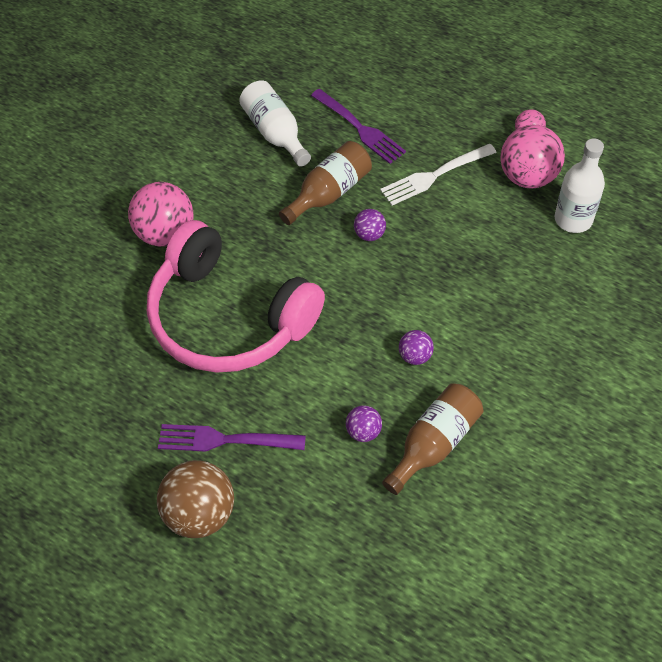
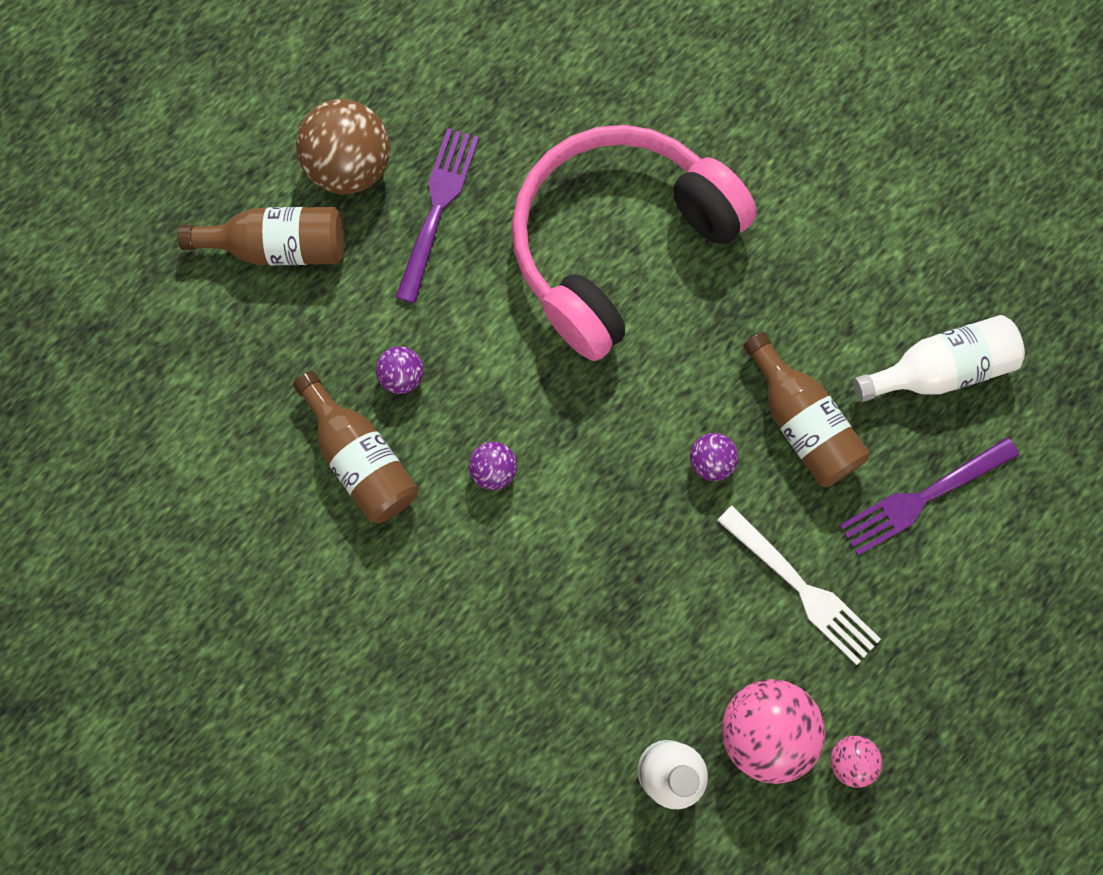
camera: 100 degrees right, 20 degrees up
(166, 233) = (779, 184): pink ball -> none
(281, 549) = (279, 246): none -> brown bottle
(435, 175) = (800, 587): white fork -> white fork turned 150 degrees clockwise

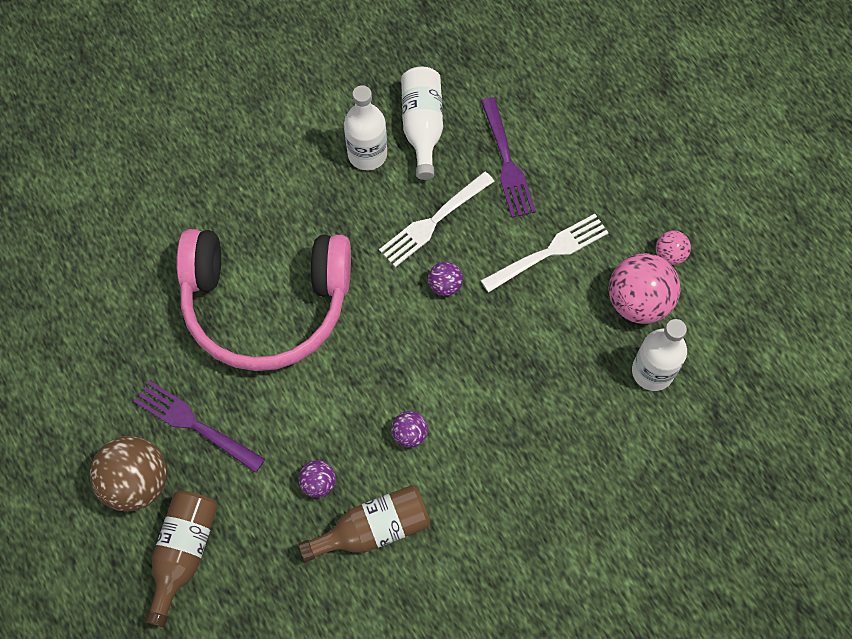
camera: 75 degrees left, 10 degrees down
(617, 243) = (266, 305): pink headphones -> pink headphones turned 60 degrees counterclockwise
(801, 422) = (434, 220): brown bottle -> white fork
(873, 307) = (367, 154): none -> white bottle

